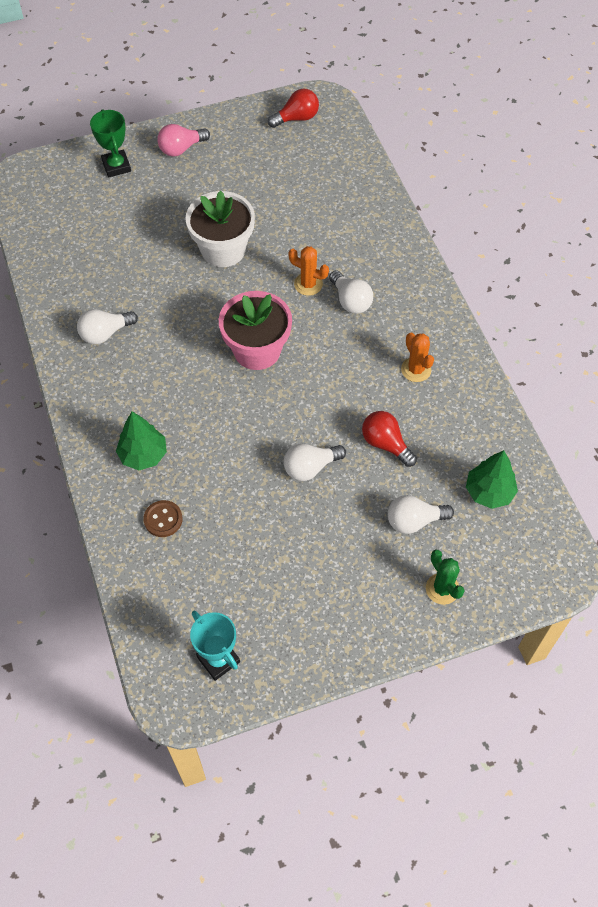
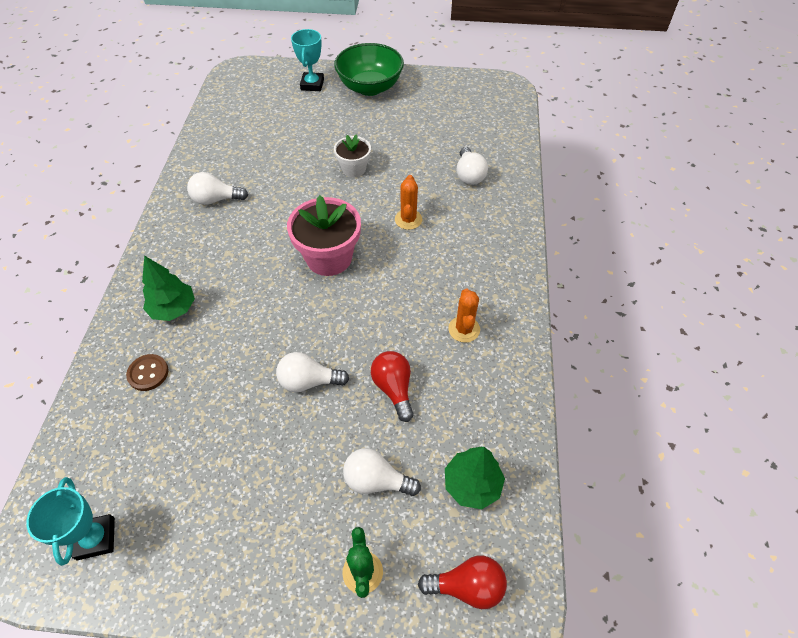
camera: 25 degrees right, 5 degrees down
(116, 166) = (312, 84): green trophy -> turquoise trophy
(181, 149) = (370, 87): pink light bulb -> green bowl
(223, 250) = (354, 169): white flower pot -> white flower pot, size x0.59
(296, 118) = (477, 93): red light bulb -> red light bulb (467, 586)
(308, 284) = (408, 219): orange cactus -> orange cactus turned 45 degrees clockwise
(350, 301) = (438, 246): white light bulb -> white light bulb (469, 175)

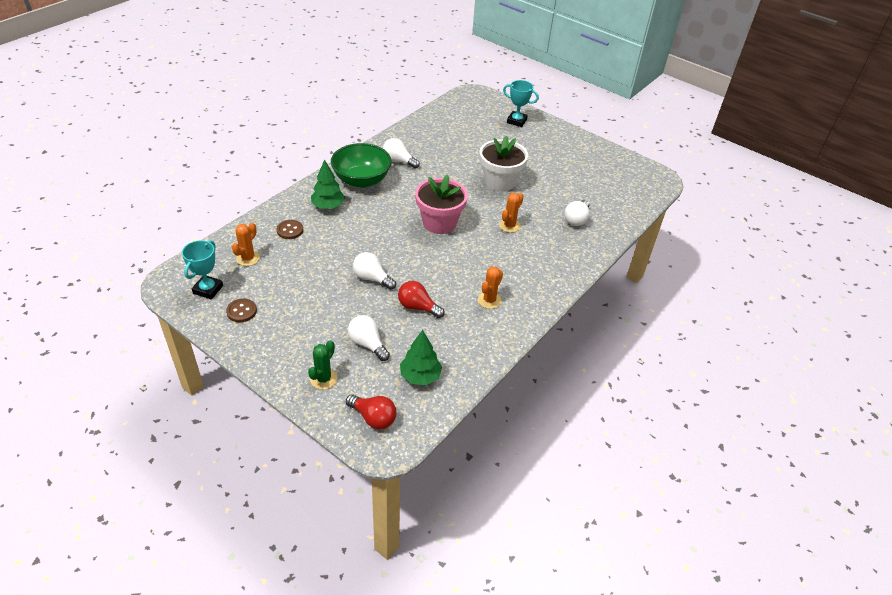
camera: 30 degrees right, 10 degrees down
(119, 451) = (248, 258): none -> orange cactus
(172, 542) = (241, 311): none -> brown button
(312, 84) = (516, 121): turquoise trophy -> turquoise trophy turned 75 degrees clockwise
(354, 169) = (500, 181): white flower pot -> white flower pot, size x1.70
(370, 87) = (555, 138): green bowl -> green bowl (361, 180)
(393, 388) = (417, 307): red light bulb -> red light bulb turned 75 degrees counterclockwise

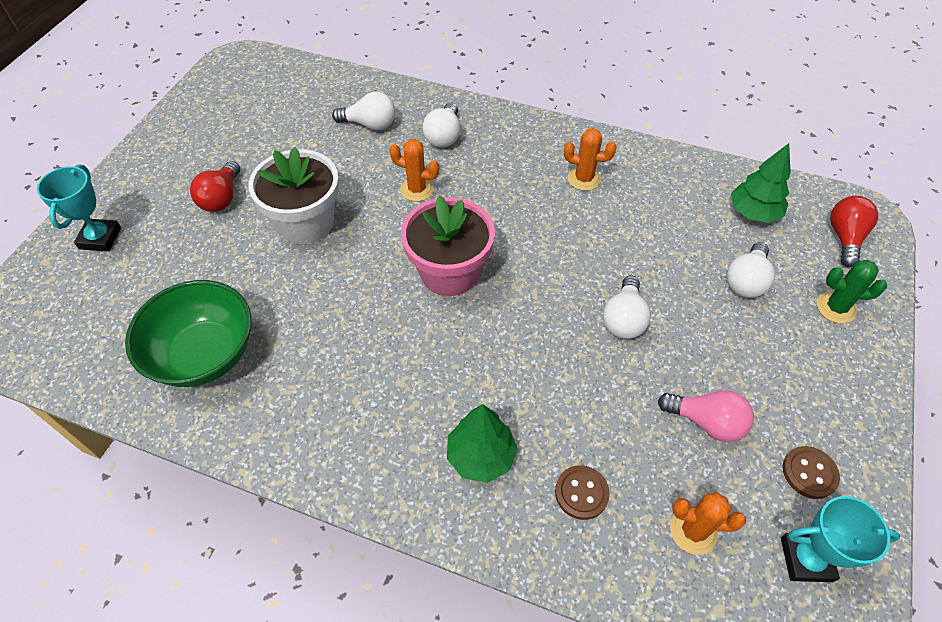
camera: 105 degrees left, 10 degrees up
(293, 285) = (706, 422): none -> pink light bulb
(361, 180) = (375, 429): green bowl -> green bowl (205, 354)
(398, 161) = (289, 387): white light bulb -> white light bulb (444, 136)
(417, 307) = (644, 248): red light bulb -> red light bulb (221, 198)

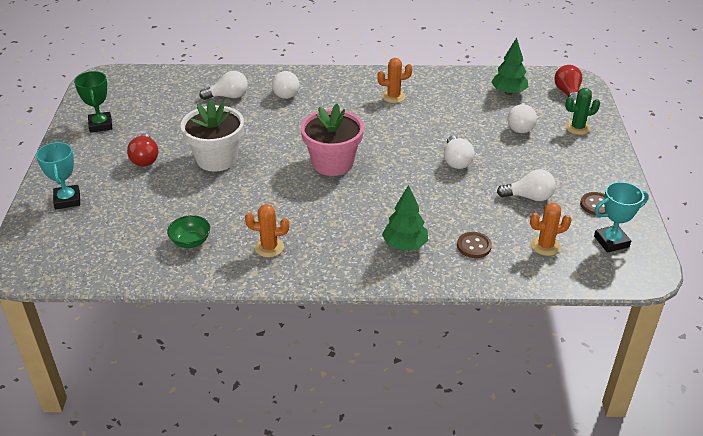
camera: 20 degrees left, 15 degrees down
(199, 131) = (100, 125): none -> green trophy
(205, 354) = (190, 242): green bowl -> green bowl, size x0.50
(417, 189) = (284, 125): orange cactus -> orange cactus (269, 247)
(706, 422) = (529, 197): pink light bulb -> white light bulb

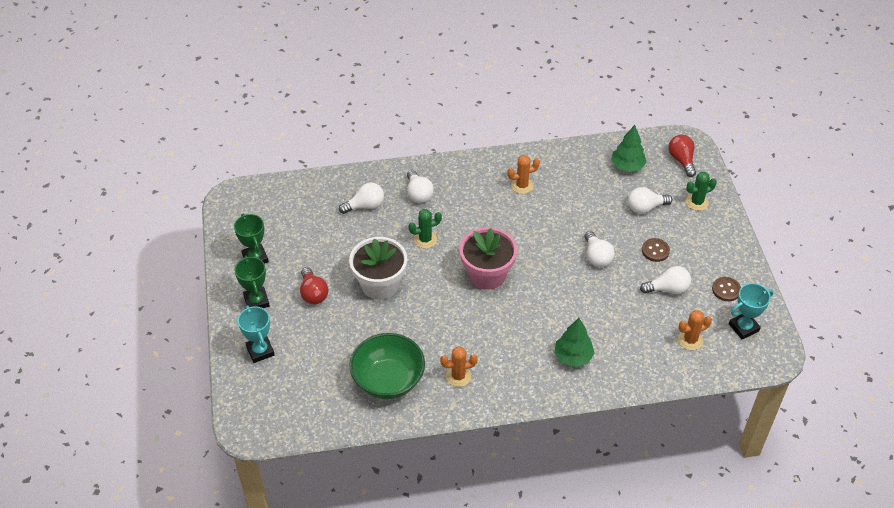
camera: 10 degrees left, 10 degrees up
(84, 159) = (256, 301): none -> green trophy
(190, 242) = (388, 380): green bowl -> green bowl, size x1.99
(278, 128) = (425, 239): none -> green cactus
(474, 246) = (631, 349): brown button -> brown button (655, 251)
(520, 126) = (645, 207): white light bulb -> white light bulb turned 75 degrees clockwise

